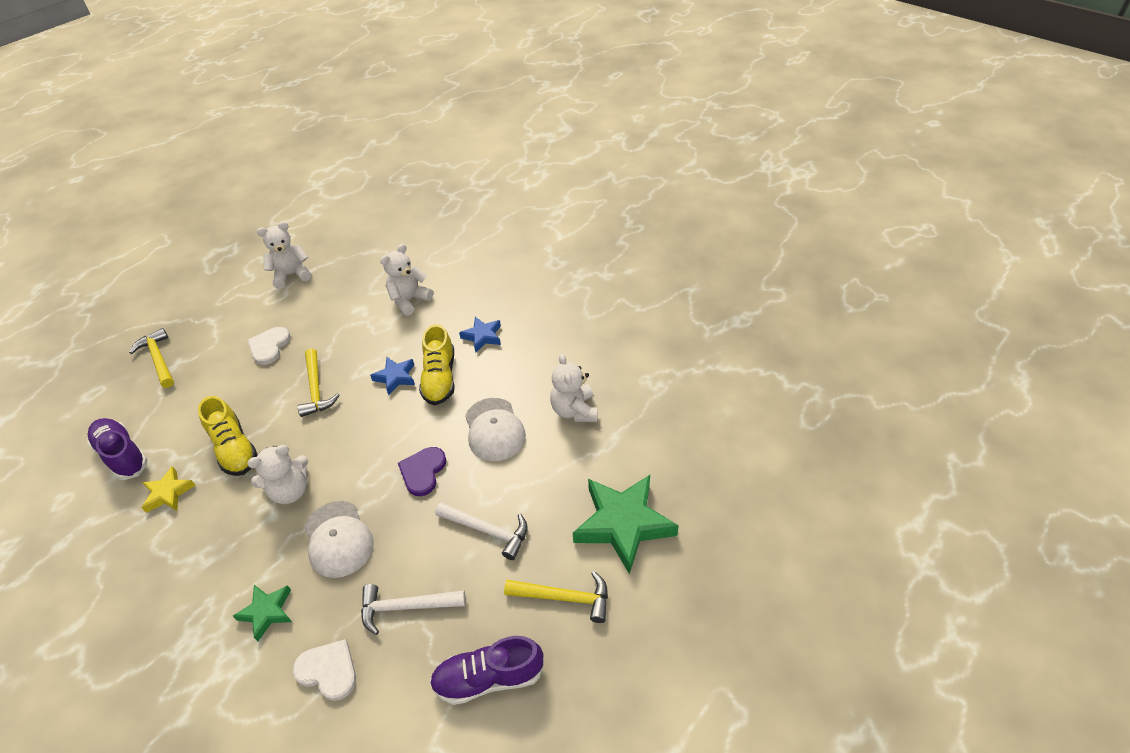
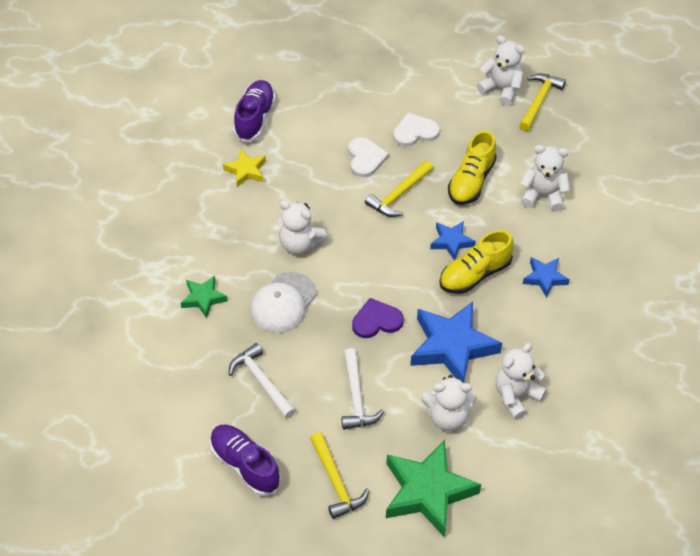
camera: 55 degrees right, 5 degrees up
(158, 359) = (348, 69): yellow hammer -> yellow hammer (539, 101)
(234, 448) = (308, 182): yellow shoe -> yellow shoe (471, 181)
(328, 670) = (189, 363): white heart -> white heart (365, 158)
(494, 429) = (452, 347): white cap -> blue star
(559, 469) = (447, 417): none -> white teddy bear

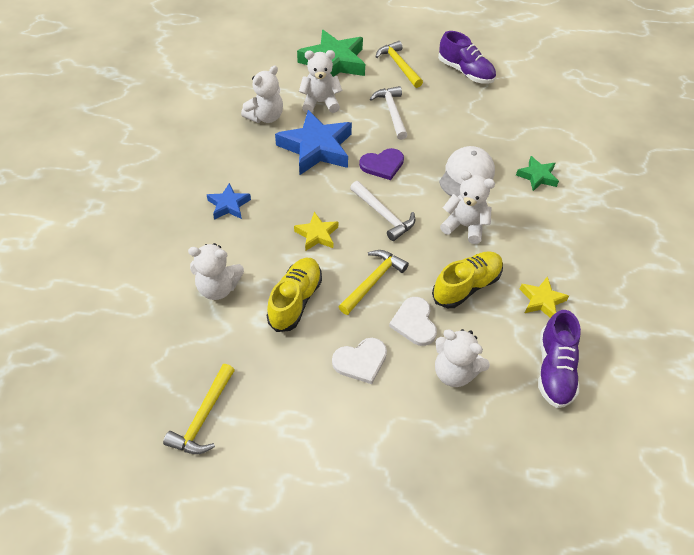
camera: 175 degrees right, 0 degrees up
(261, 381) = (468, 120): white hammer -> white hammer (383, 215)
(451, 242) = (317, 235): blue star -> yellow star
(474, 274) = (295, 206): yellow shoe -> yellow shoe (466, 286)
(501, 89) = (251, 434): white teddy bear -> white teddy bear (454, 372)

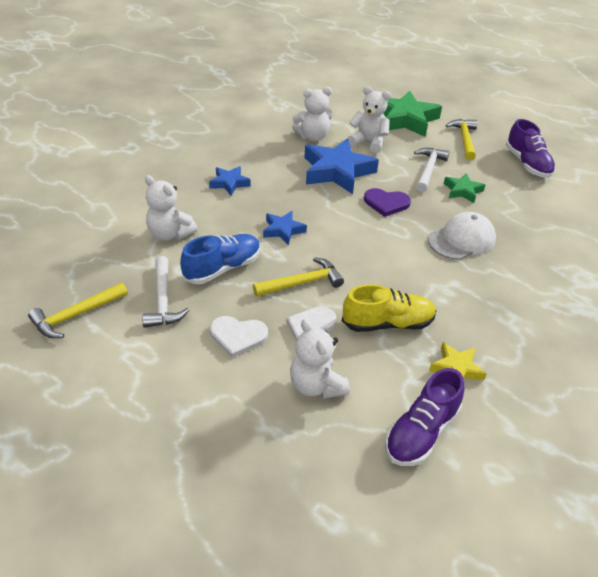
camera: 30 degrees right, 10 degrees down
(295, 301) = (222, 268): yellow shoe -> blue shoe
(317, 235) = (283, 230): yellow star -> blue star
(383, 215) = (355, 239): white hammer -> white hammer (163, 300)
(464, 226) = (426, 277): white teddy bear -> none
(537, 176) = (537, 267): green star -> green star (462, 191)

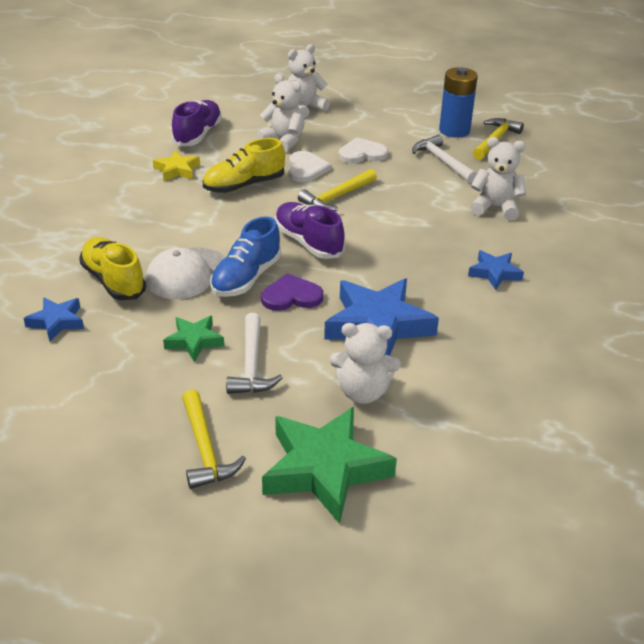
camera: 160 degrees right, 5 degrees down
(102, 345) = (454, 130): none -> blue battery
(222, 268) = (417, 192): blue shoe -> blue shoe (246, 278)
(283, 230) = (389, 237): blue star -> blue star (57, 322)
(313, 137) = (452, 378): white teddy bear -> white teddy bear (304, 108)
(521, 248) = (113, 281): none -> yellow shoe
(527, 164) = (92, 422): purple shoe -> purple shoe (308, 242)

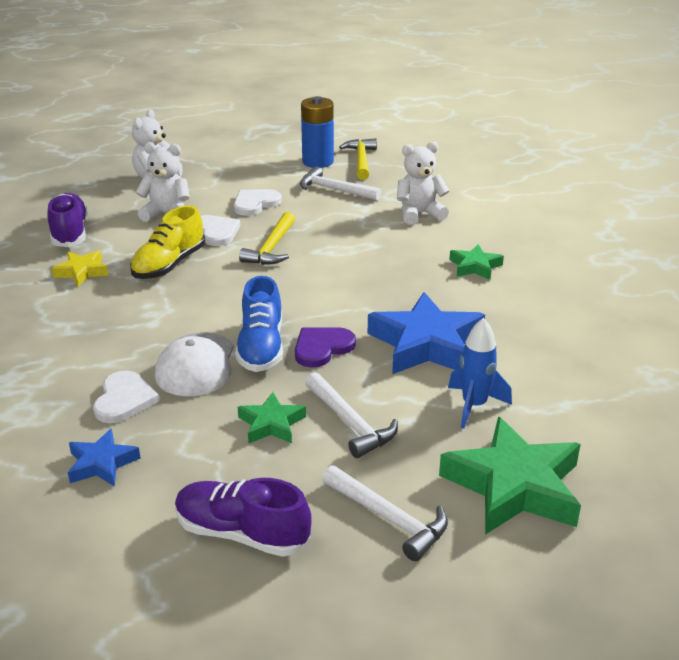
camera: 30 degrees left, 5 degrees down
(113, 281) = (124, 399): yellow shoe -> white heart
(205, 449) = (389, 518): yellow hammer -> white hammer
(308, 242) = (287, 295): purple shoe -> purple shoe (242, 533)
(362, 392) = (474, 406): white teddy bear -> blue rocket
(494, 273) = (475, 266): blue star -> green star

